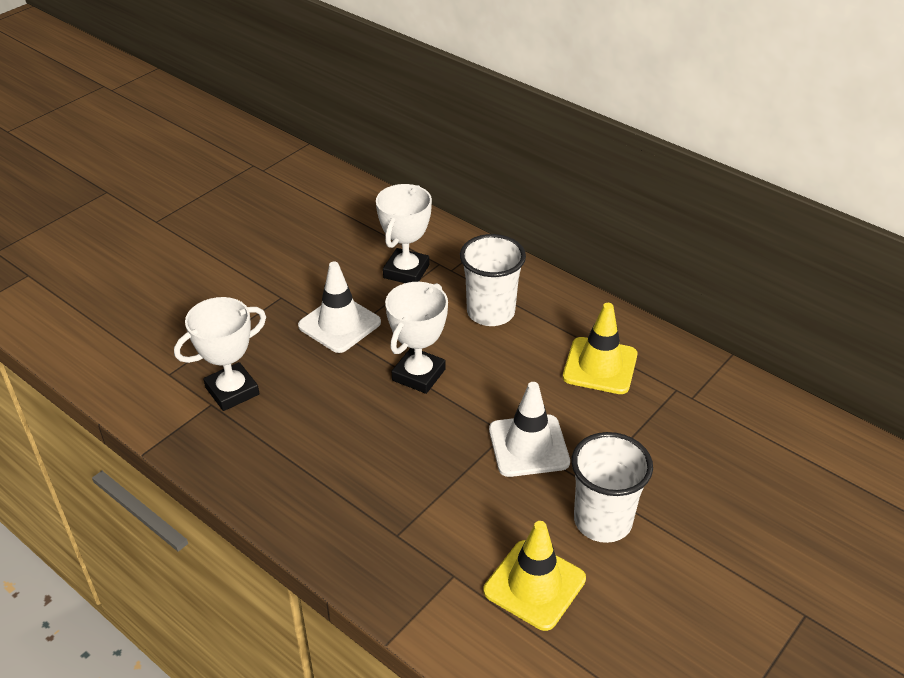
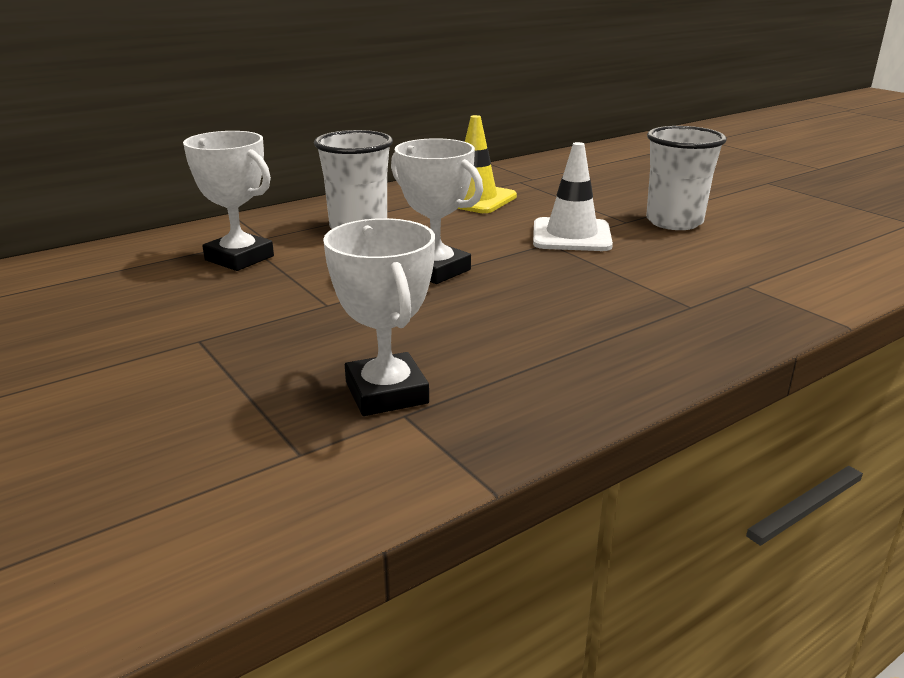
camera: 75 degrees left, 15 degrees down
(339, 324) = (303, 304): white traffic cone -> none
(534, 585) = (754, 254): yellow traffic cone -> none

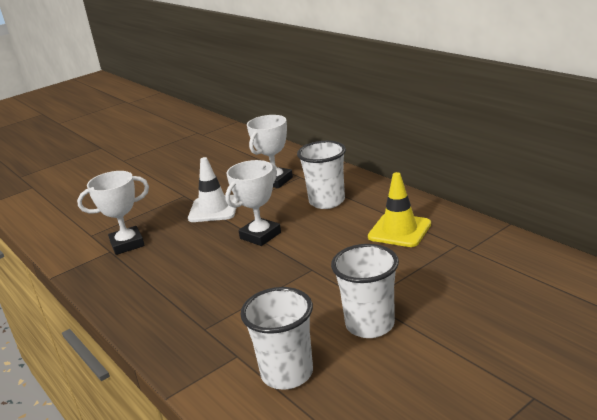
camera: 90 degrees right, 0 degrees up
(571, 236) = (326, 277): white traffic cone -> white traffic cone (213, 209)
(772, 259) = (287, 373): none -> white cup

